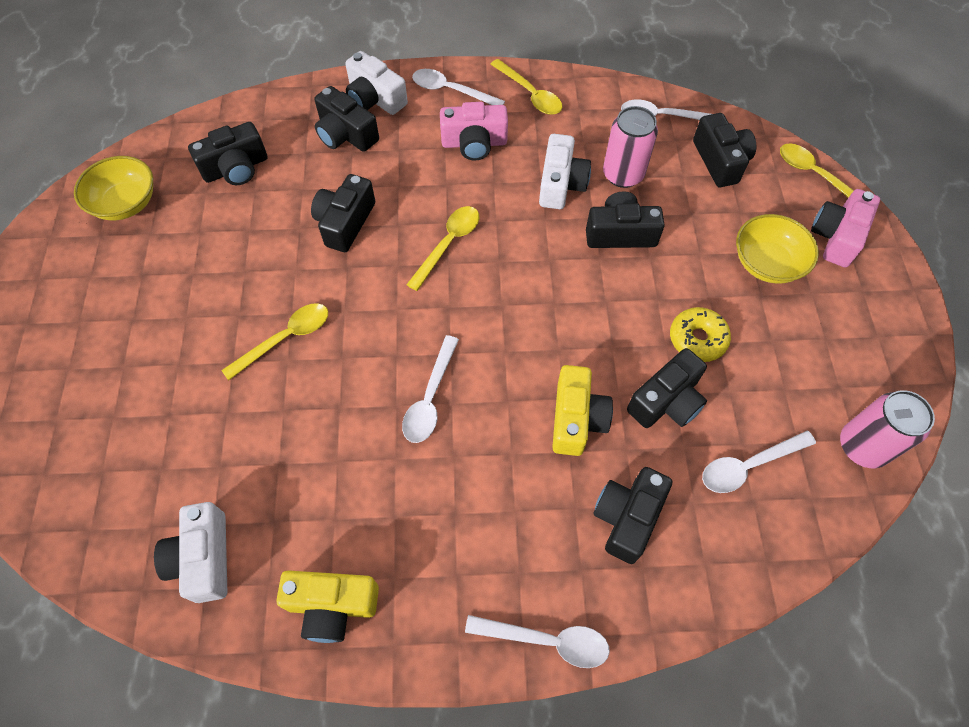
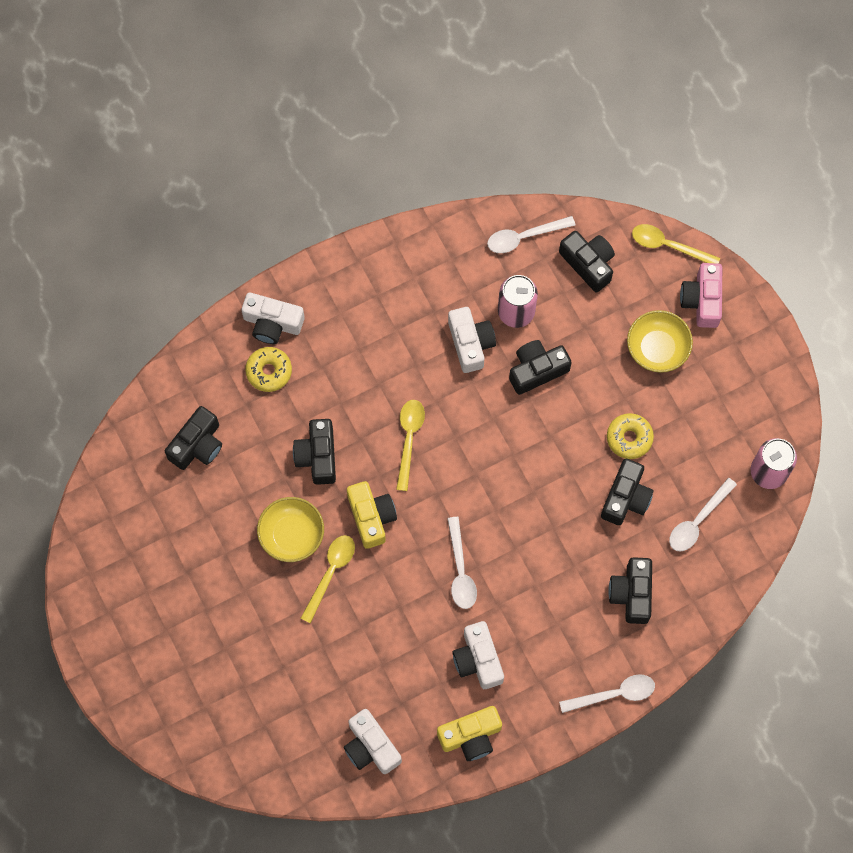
camera: 25 degrees left, 10 degrees up
(126, 203) = (129, 517): yellow bowl -> yellow bowl (292, 535)
(346, 134) = (269, 371): black camera -> yellow donut
(394, 511) = (478, 659): none -> white camera
(451, 91) = (333, 286): white spoon -> none
(474, 143) = (381, 333): pink camera -> none
(530, 94) = (403, 260): yellow spoon -> none
(576, 419) = (569, 539): yellow camera -> yellow camera (371, 517)

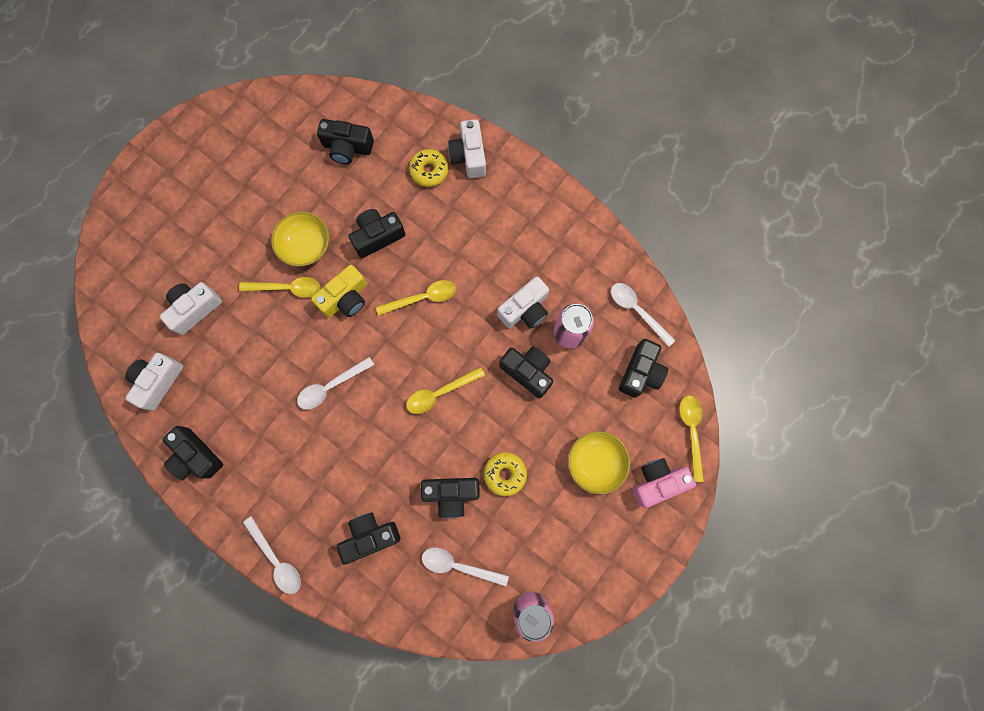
camera: 65 degrees right, 5 degrees up
(471, 736) = (196, 456): yellow camera -> black camera
(478, 659) = (262, 434): white camera -> white camera (195, 309)
(518, 465) = (440, 393): none -> yellow spoon

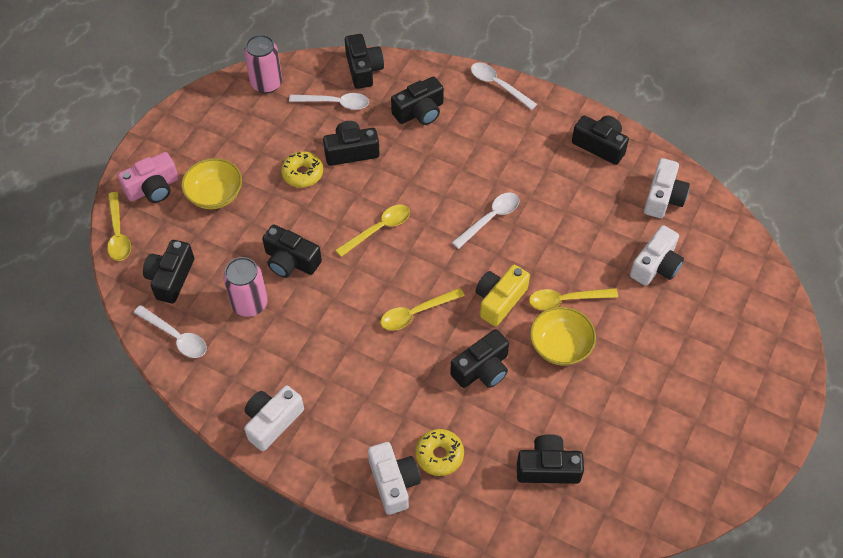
camera: 170 degrees right, 20 degrees down
(419, 612) = (363, 69): none -> black camera
(525, 309) = (301, 319): white camera -> white camera (272, 421)

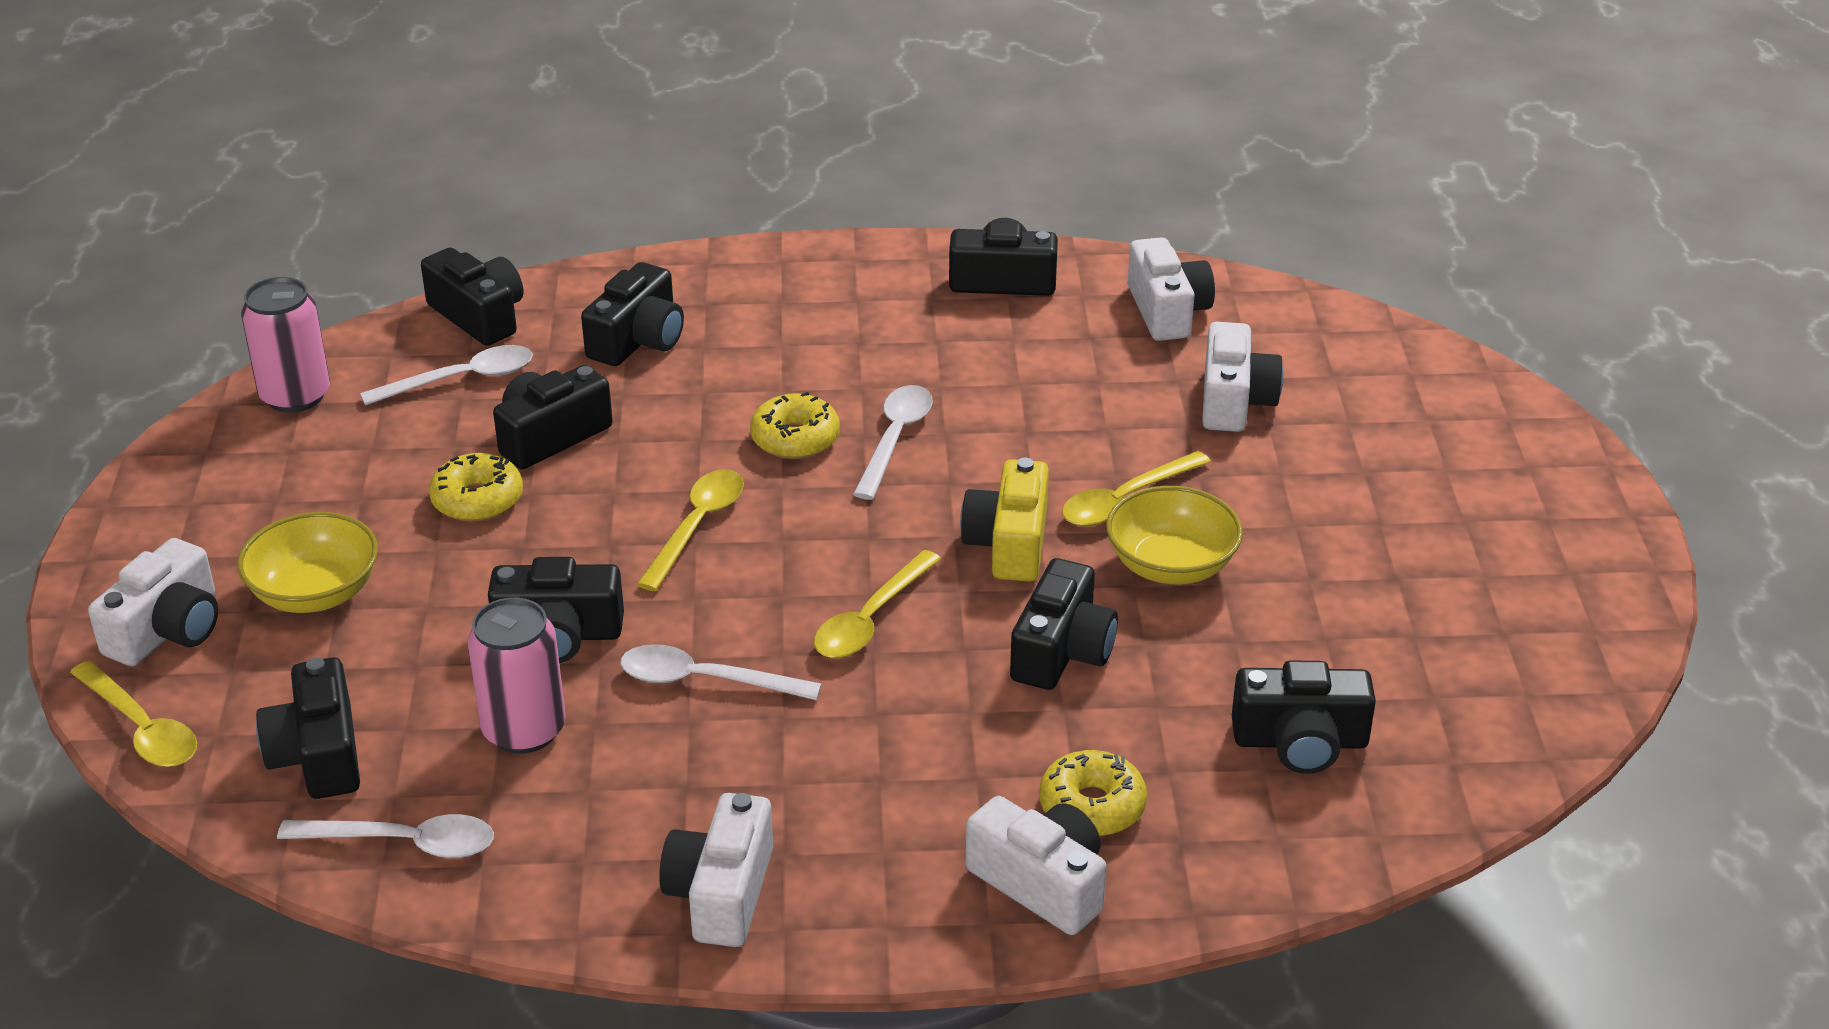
camera: 30 degrees left, 20 degrees down
(153, 188) = (168, 630): pink camera -> white camera
(449, 199) = (795, 439): none -> yellow donut
(498, 85) = (754, 260): white spoon -> white spoon (705, 680)
(548, 468) = (1300, 741): black camera -> black camera turned 150 degrees counterclockwise

